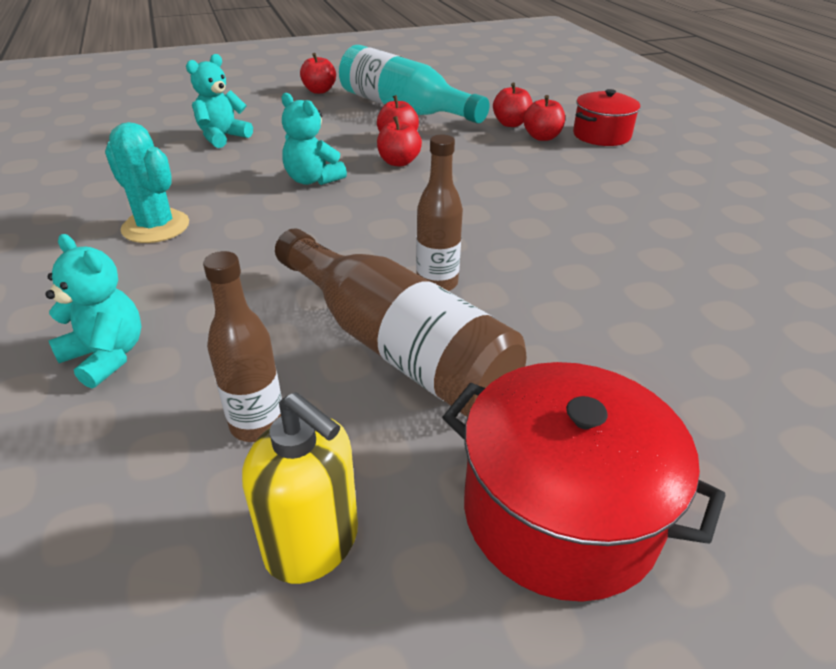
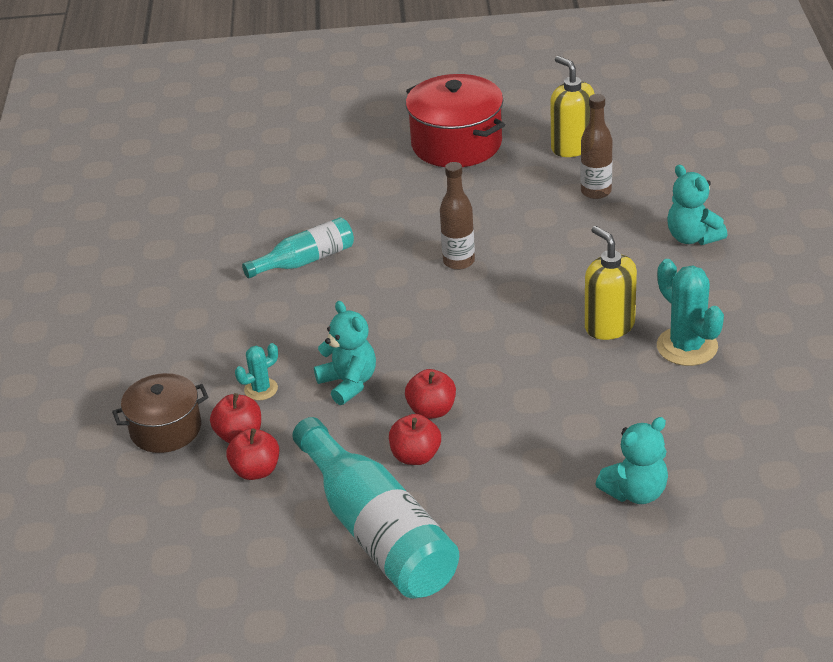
camera: 160 degrees left, 0 degrees up
(240, 236) = (609, 326): none -> yellow soap dispenser
(312, 180) = (533, 393): turquoise teddy bear -> turquoise teddy bear (348, 383)
(319, 91) = (488, 611): red apple -> none
(396, 346) = (505, 222): brown bottle -> none
(553, 161) = (261, 389): none -> turquoise cactus
(601, 135) = (166, 429): red pot -> brown pot
(624, 263) = (305, 260): none -> turquoise bottle

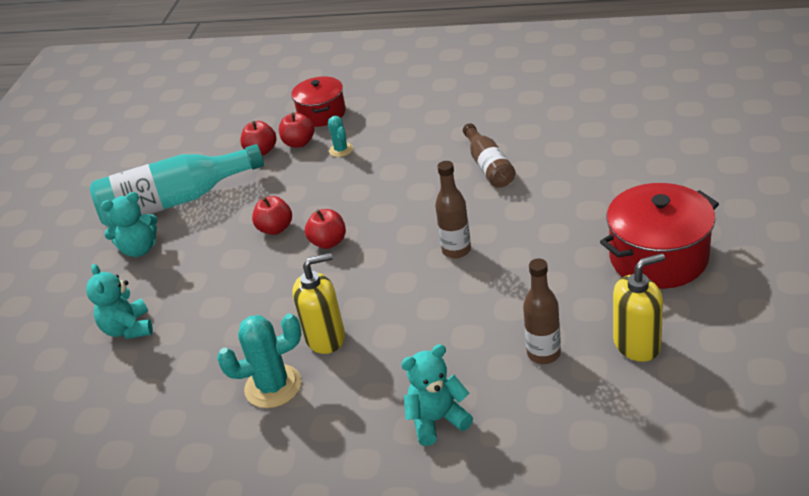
camera: 105 degrees right, 0 degrees up
(166, 429) = (322, 114): brown pot -> red pot
(305, 260) = (488, 166): turquoise bottle -> brown bottle
(348, 383) = (327, 189): turquoise teddy bear -> turquoise teddy bear (139, 249)
(415, 456) = (233, 219): red apple -> red apple (328, 242)

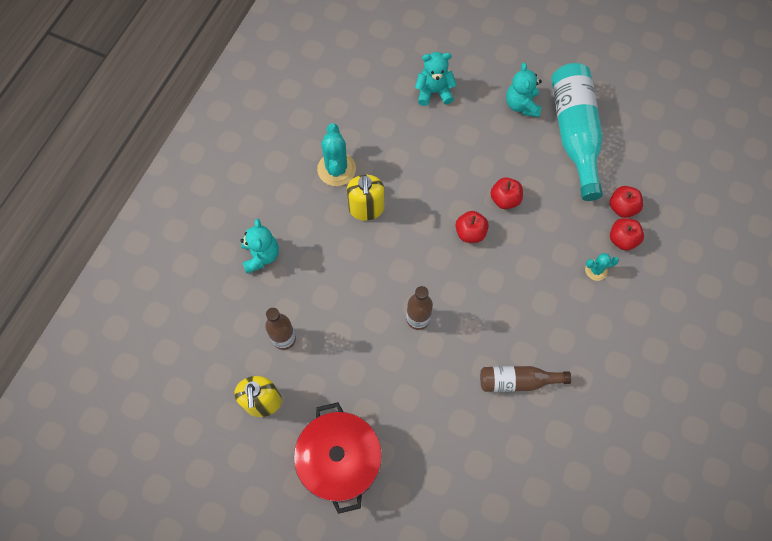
camera: 100 degrees right, 30 degrees up
(322, 114) = (664, 268): red pot -> none

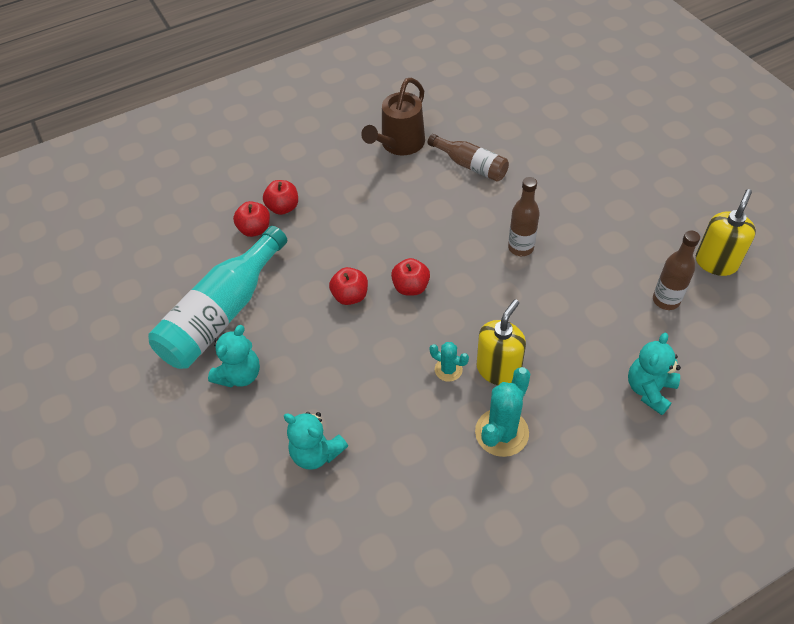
camera: 140 degrees left, 15 degrees down
(340, 460) = (664, 190): red pot -> none
(595, 365) = (399, 145): none -> brown watering can
(596, 270) = (330, 199): turquoise cactus -> turquoise cactus (448, 369)

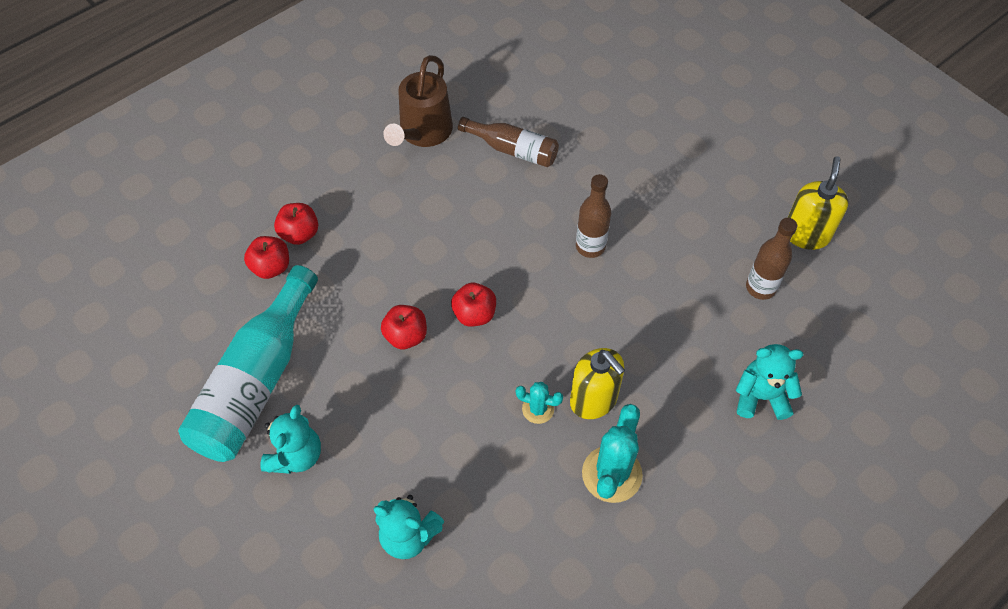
camera: 15 degrees left, 5 degrees up
(498, 369) = (594, 400): yellow soap dispenser -> yellow soap dispenser turned 120 degrees clockwise
(649, 390) = (761, 397): turquoise teddy bear -> turquoise teddy bear turned 75 degrees clockwise

